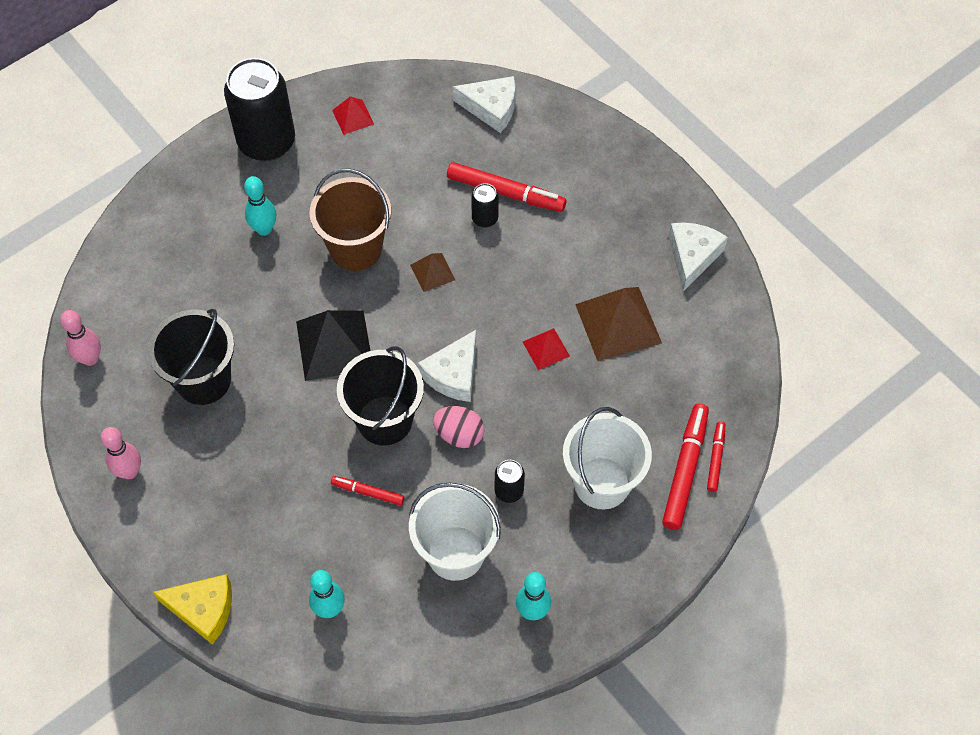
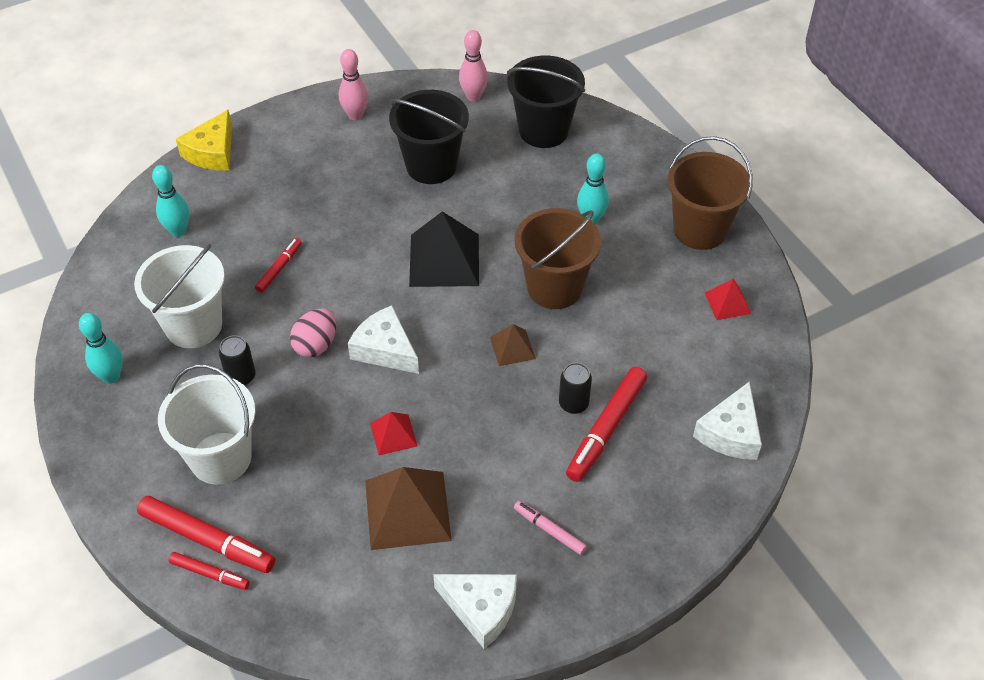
camera: 100 degrees right, 10 degrees down
(267, 142) = (700, 230): black can -> brown bucket
(385, 420) = (350, 289): black bucket -> black bucket (543, 130)
(612, 220) = (549, 530): none -> pink marker

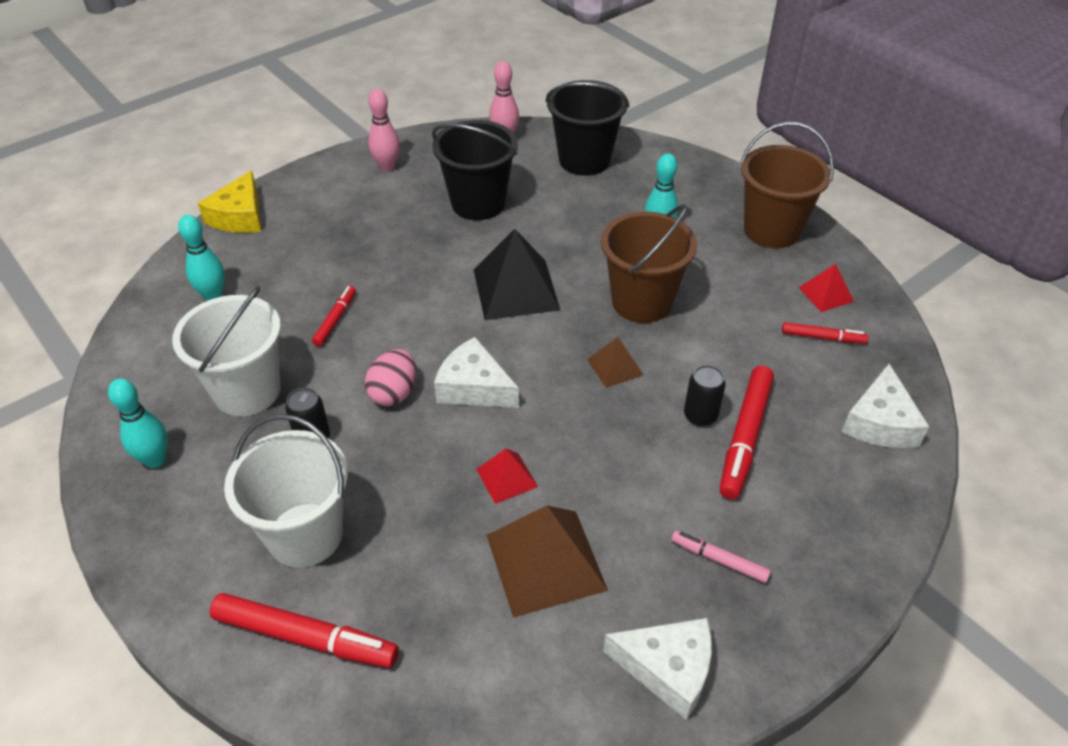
camera: 10 degrees left, 5 degrees down
(210, 574) = (316, 681): red marker -> red marker (823, 337)

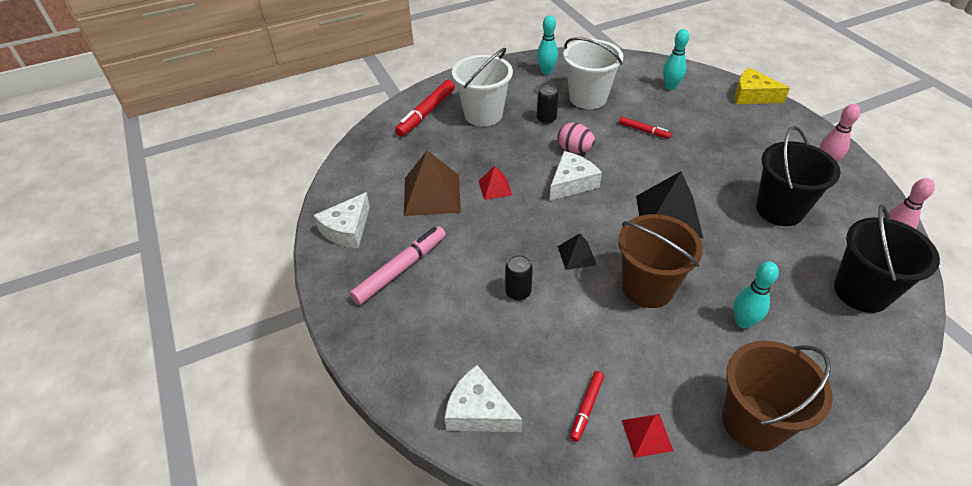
camera: 105 degrees right, 0 degrees up
(615, 367) = (576, 255): brown pyramid -> black pyramid
(719, 560) = (400, 269): pink marker -> pink marker, size x1.81
(745, 437) = (491, 313): red marker -> none

